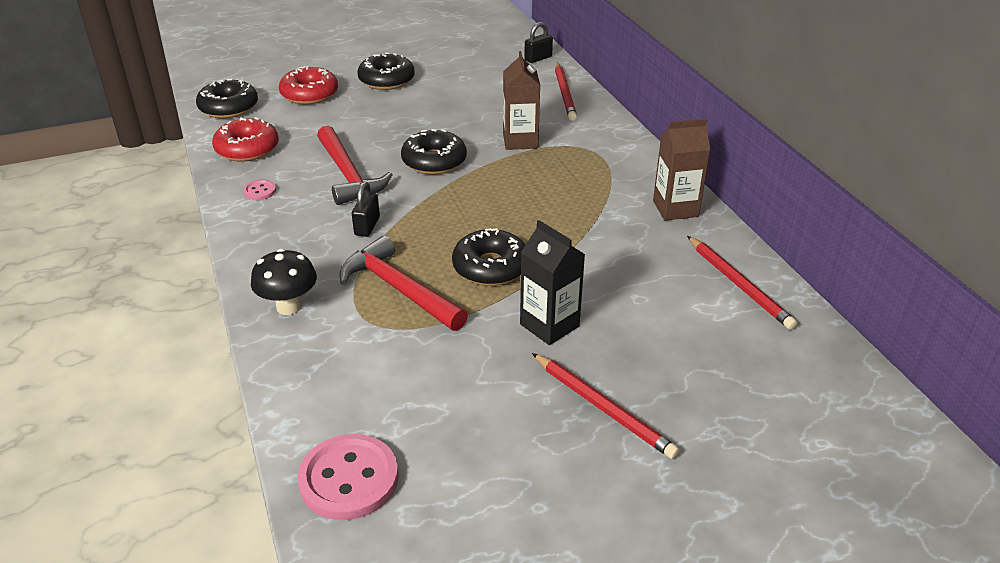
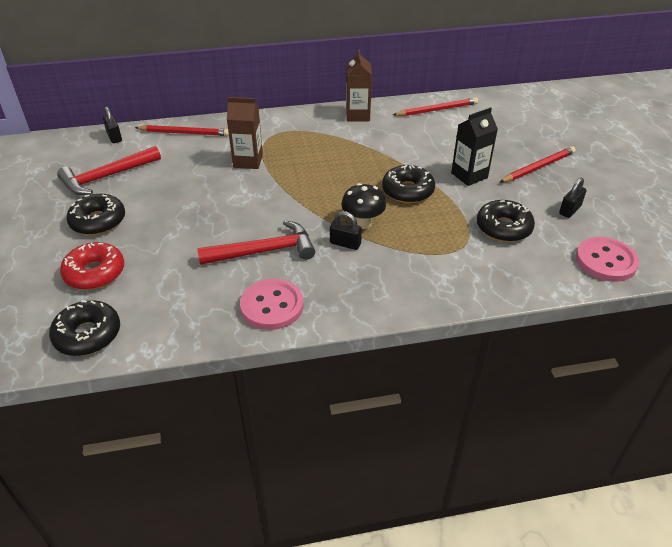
camera: 80 degrees left, 5 degrees up
(247, 149) = (188, 317): red donut -> none
(260, 191) = (272, 306): pink button -> pink button, size x2.14
(289, 306) = (442, 286): black mushroom -> black mushroom (363, 223)
(399, 289) = (427, 232): red hammer -> red hammer (107, 177)
(434, 161) = (261, 204): black donut -> black donut (503, 228)
(481, 443) = (570, 210): none -> black padlock

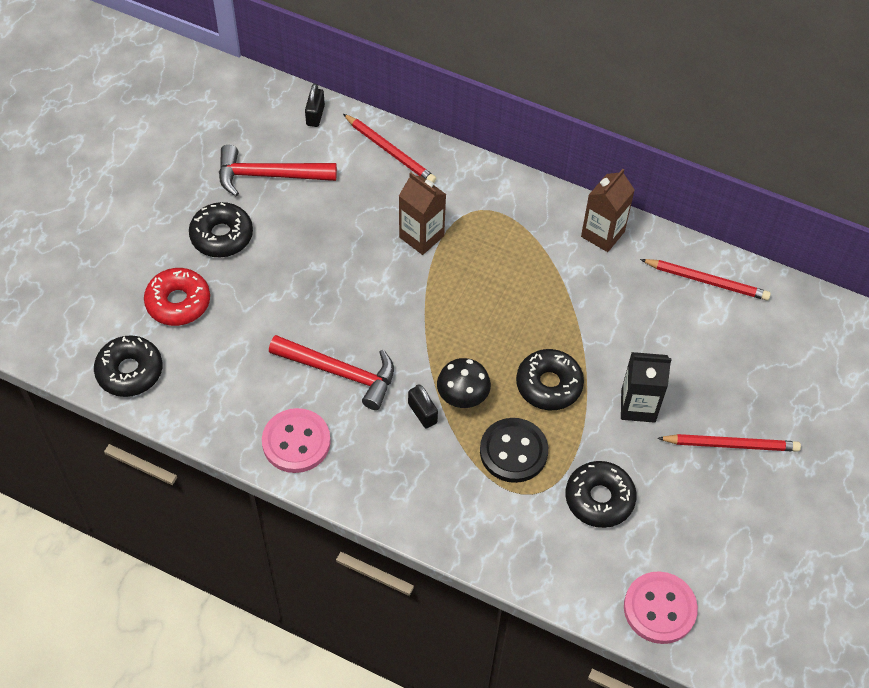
camera: 35 degrees right, 15 degrees up
(425, 232) = (513, 451): none -> black button
(570, 210) = (697, 524): black padlock -> none

